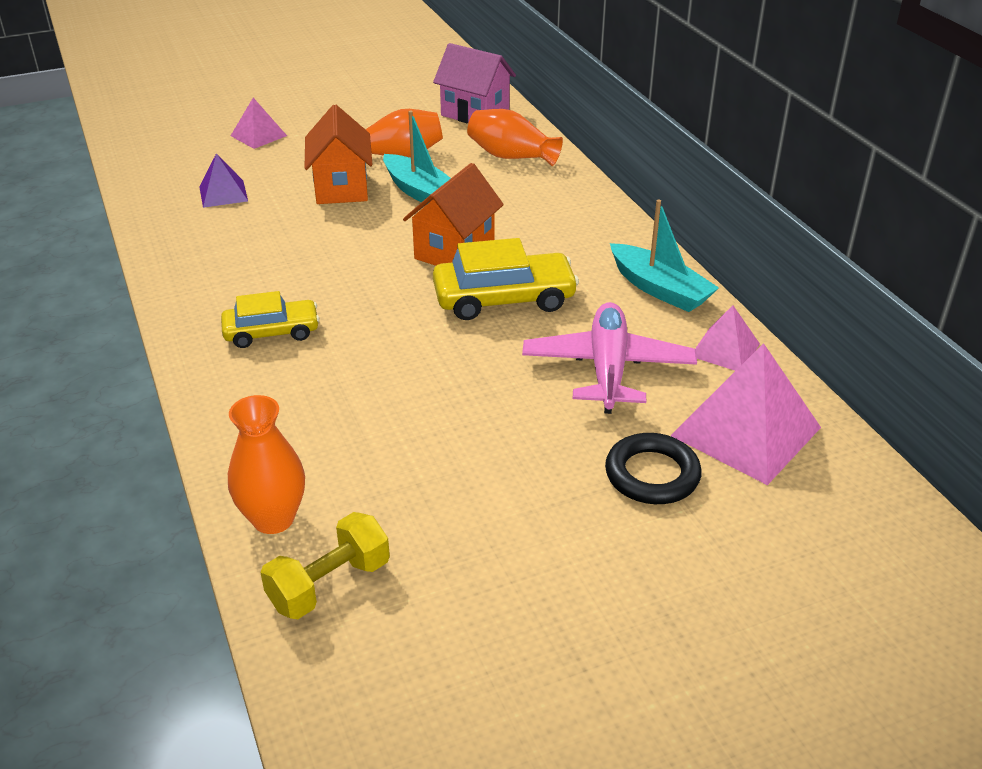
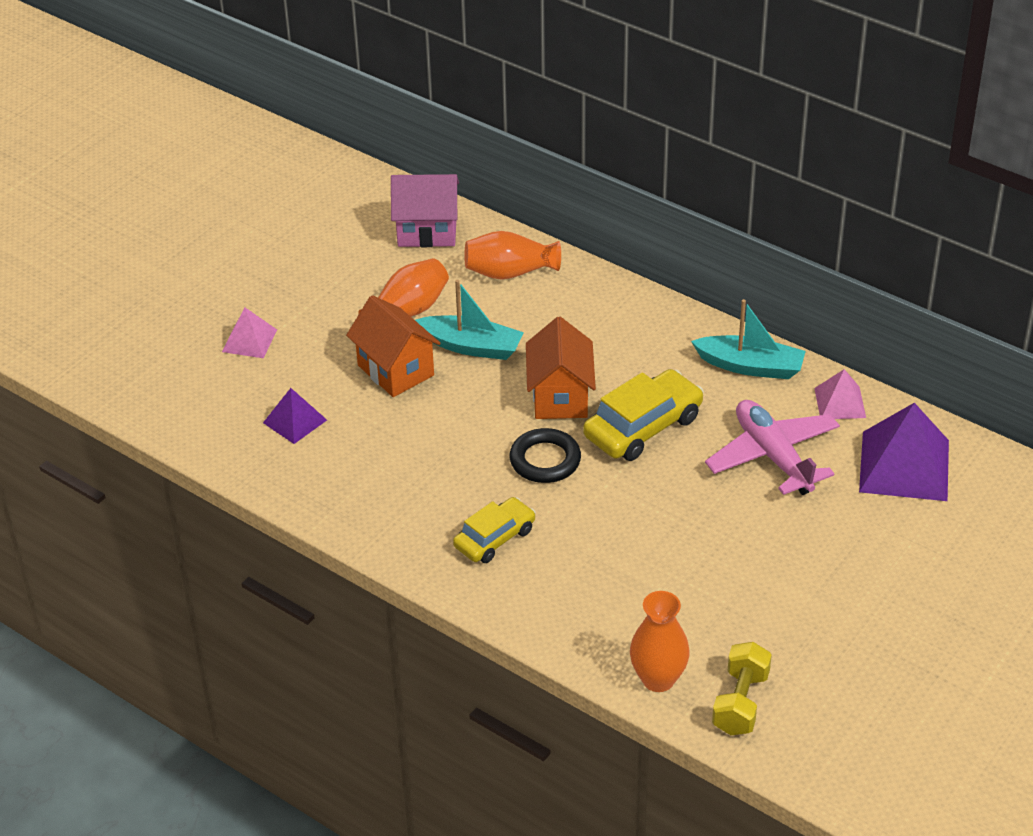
camera: 30 degrees left, 5 degrees up
(652, 474) = (871, 528): black ring -> black ring (545, 460)
(746, 431) = (904, 465): pink pyramid -> purple pyramid

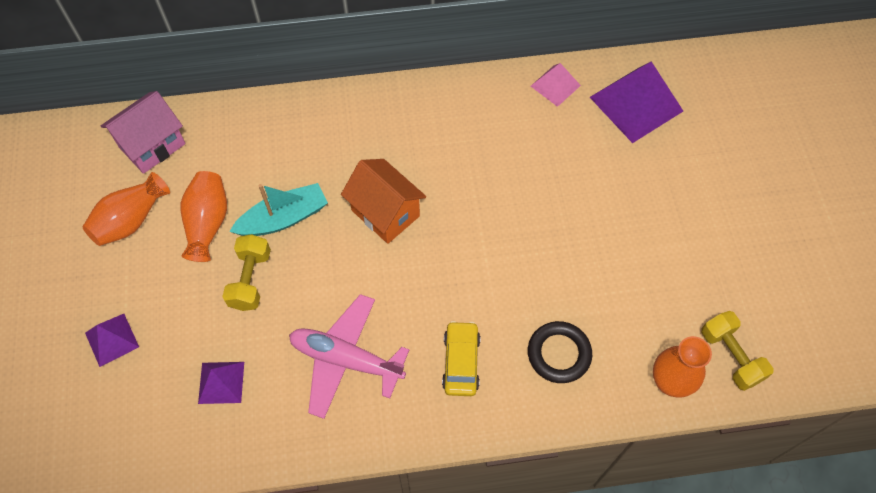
camera: 45 degrees left, 20 degrees up
(249, 340) = (111, 339): pink pyramid -> purple pyramid
(395, 370) = (250, 280): orange house -> yellow dumbbell
(509, 272) = (247, 138): orange vase -> orange vase (131, 220)
(545, 460) = (428, 272): black ring -> black ring (559, 354)
(643, 427) = (461, 195): yellow car -> none
(750, 366) = (477, 98): turquoise boat -> none
(773, 456) = (559, 155): pink plane -> pink plane (346, 359)

